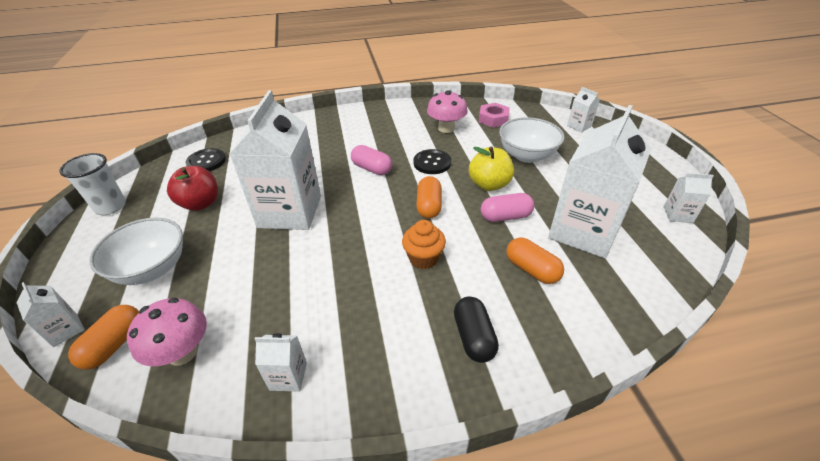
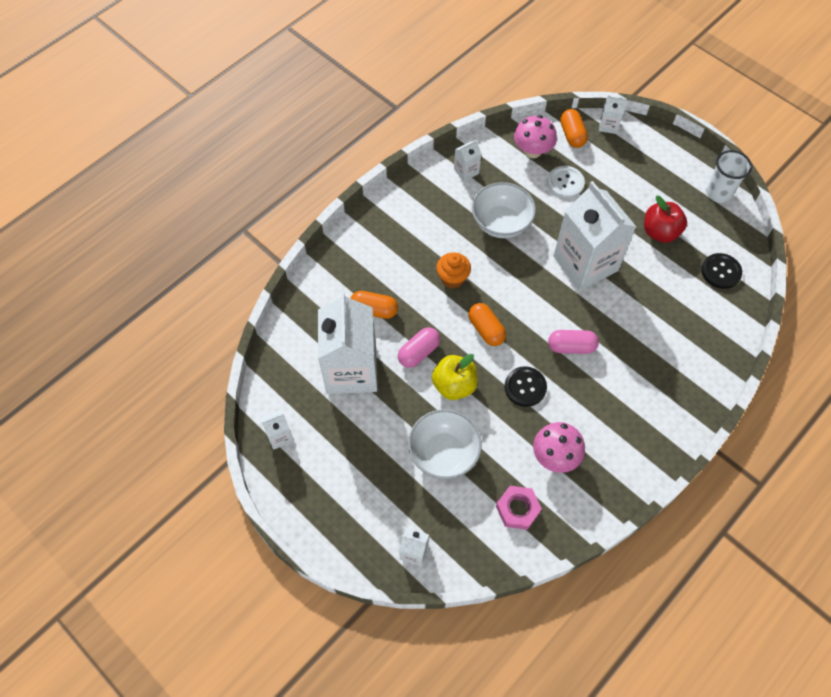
camera: 145 degrees right, 20 degrees up
(152, 269) = (616, 175): white bowl -> white bowl (501, 223)
(206, 290) = (565, 183): none -> white button
(473, 337) = (385, 242): black capsule -> none

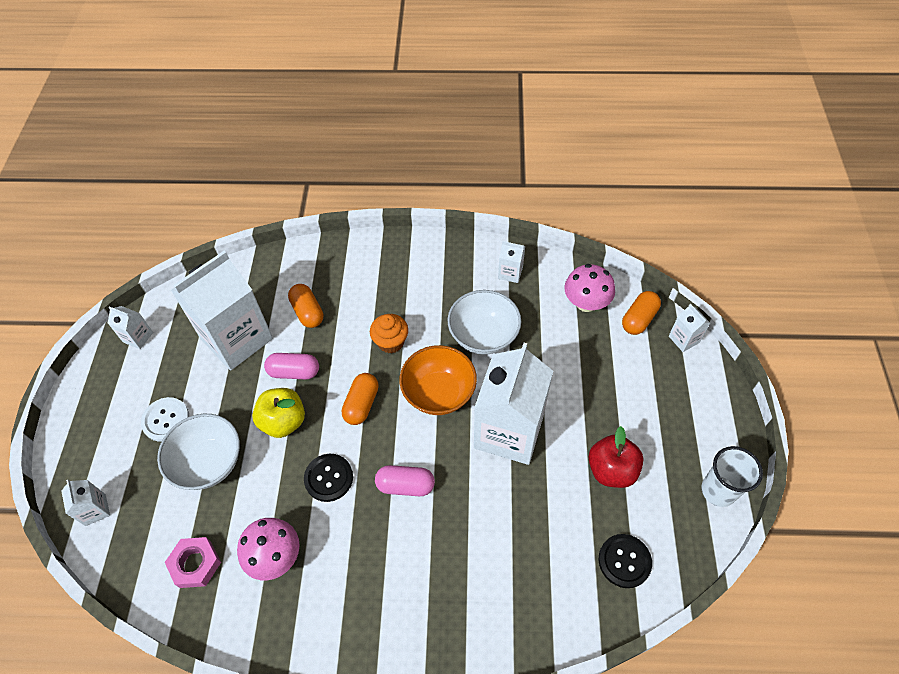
camera: 50 degrees right, 5 degrees down
(520, 280) = (439, 393): none -> orange bowl
(565, 183) = (580, 352): white button -> white button (166, 420)
(571, 347) = (405, 485): pink capsule -> pink capsule turned 45 degrees counterclockwise

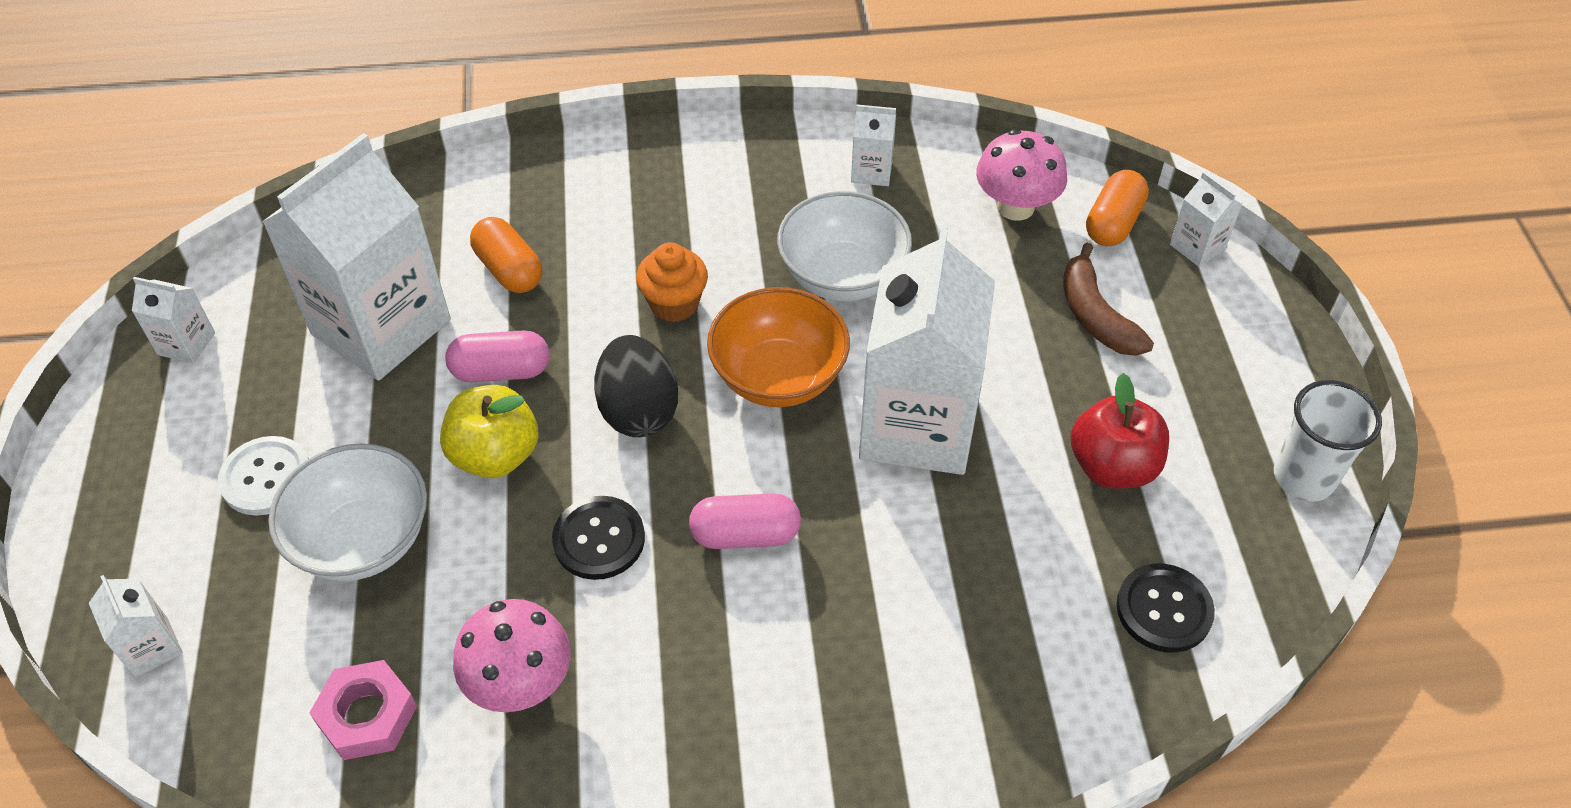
camera: 10 degrees left, 5 degrees down
(361, 404) = (638, 410): orange capsule -> black egg
(619, 375) = (1095, 315): none -> brown banana

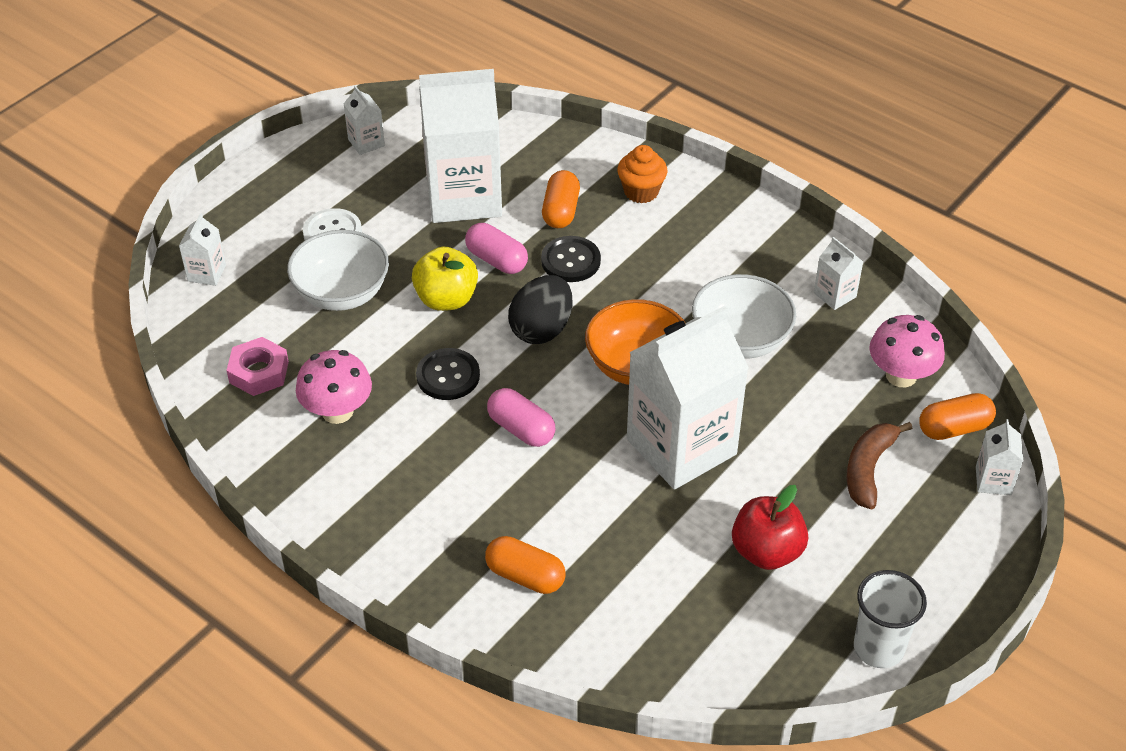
camera: 45 degrees right, 5 degrees down
(674, 304) = (626, 289): orange cupcake -> orange cupcake (641, 192)
(938, 690) = (525, 576): none -> orange capsule
(1164, 609) = (697, 640): black button -> black button (570, 261)

